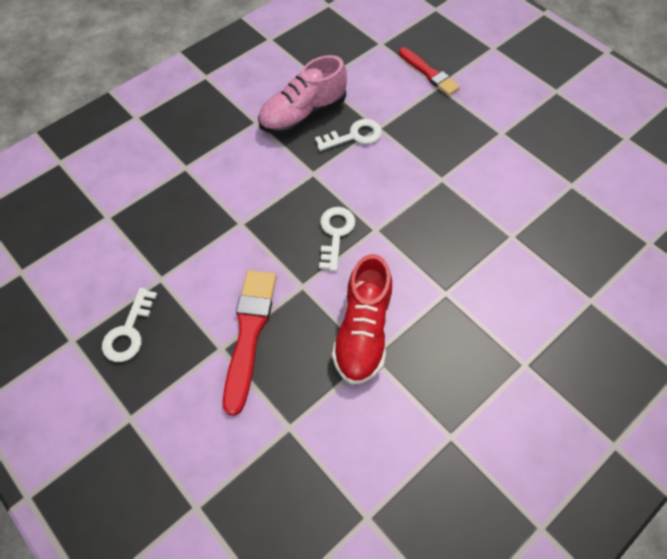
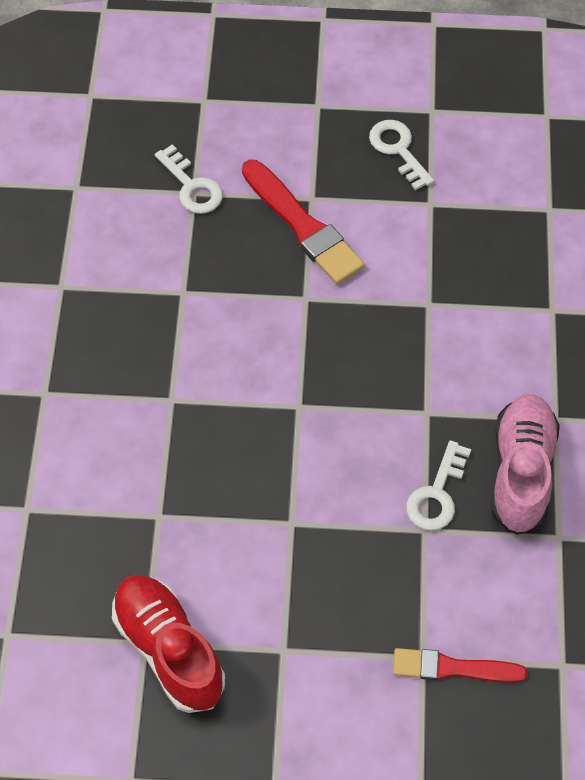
camera: 135 degrees right, 0 degrees up
(335, 233) = (331, 369): white key -> white key (192, 186)
(363, 332) = (211, 304): red shoe -> red shoe (169, 650)

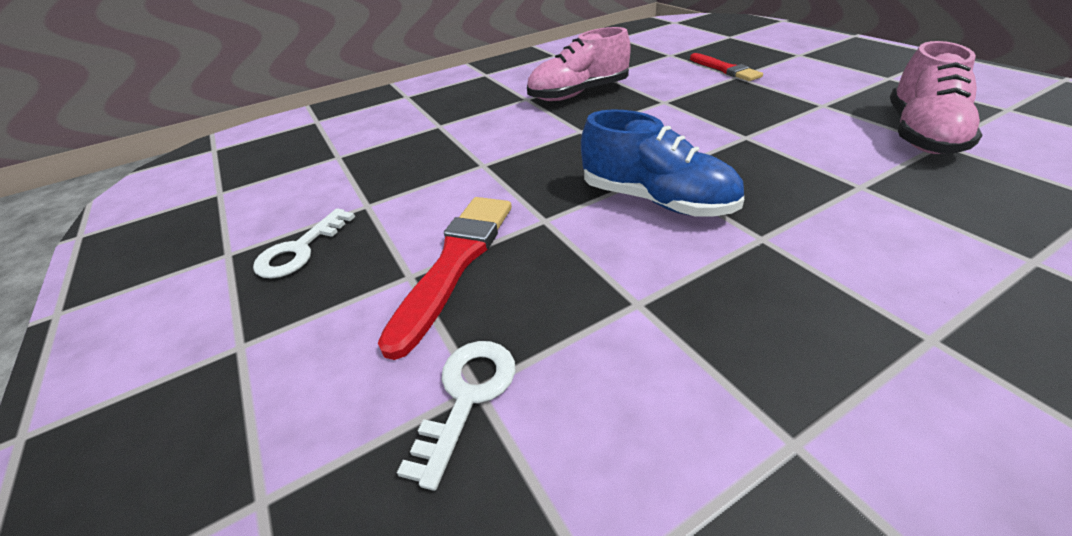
camera: 120 degrees left, 20 degrees down
(169, 650) = (920, 133): red shoe -> pink shoe
(264, 378) = (656, 200): none -> blue shoe
(437, 494) = (634, 106): white key -> none

